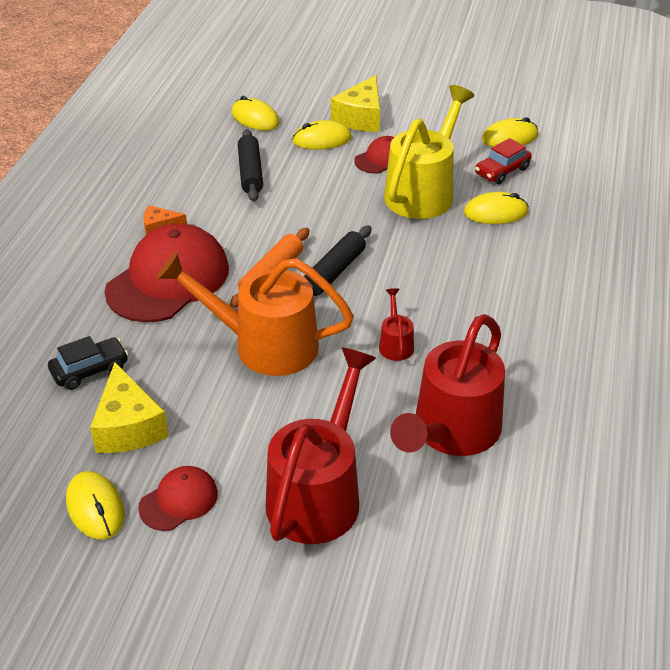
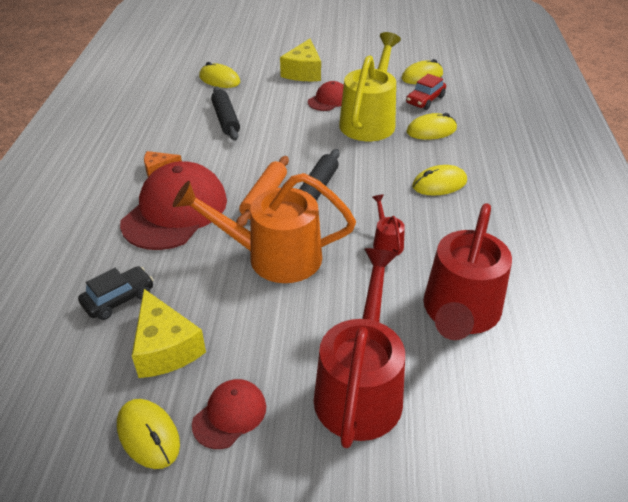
camera: 10 degrees left, 0 degrees up
(322, 139) = (277, 90): yellow mouse -> yellow mouse (439, 184)

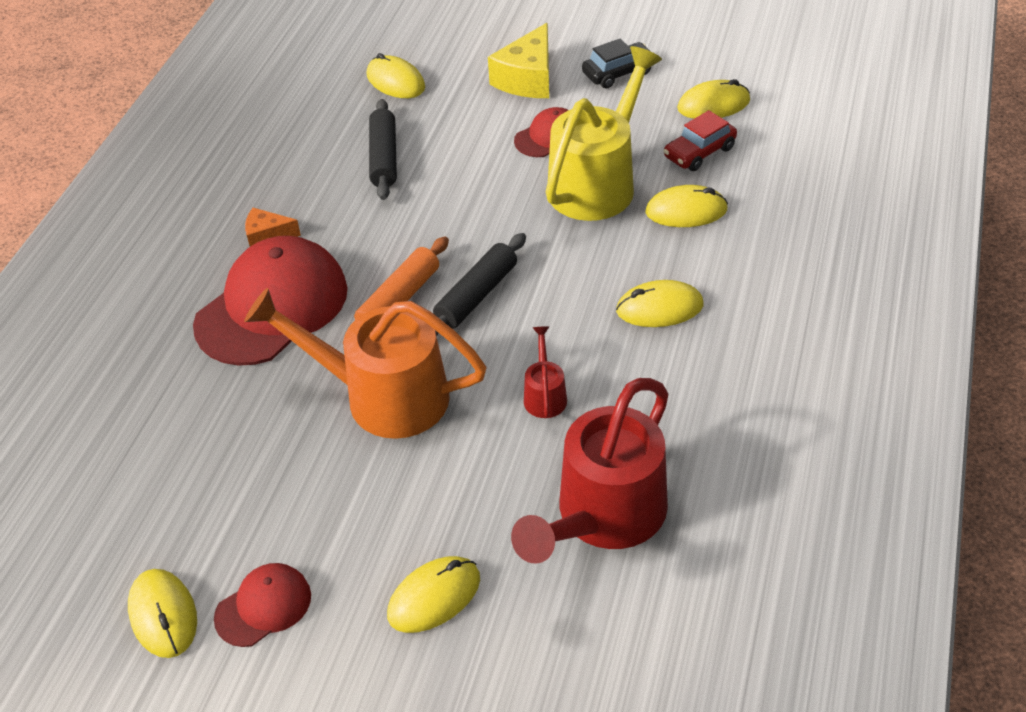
camera: 15 degrees right, 5 degrees up
(119, 299) = (169, 430): black car -> black car (618, 73)
(165, 348) = (210, 506): yellow cheese -> none
(360, 386) = (434, 597): red watering can -> yellow mouse

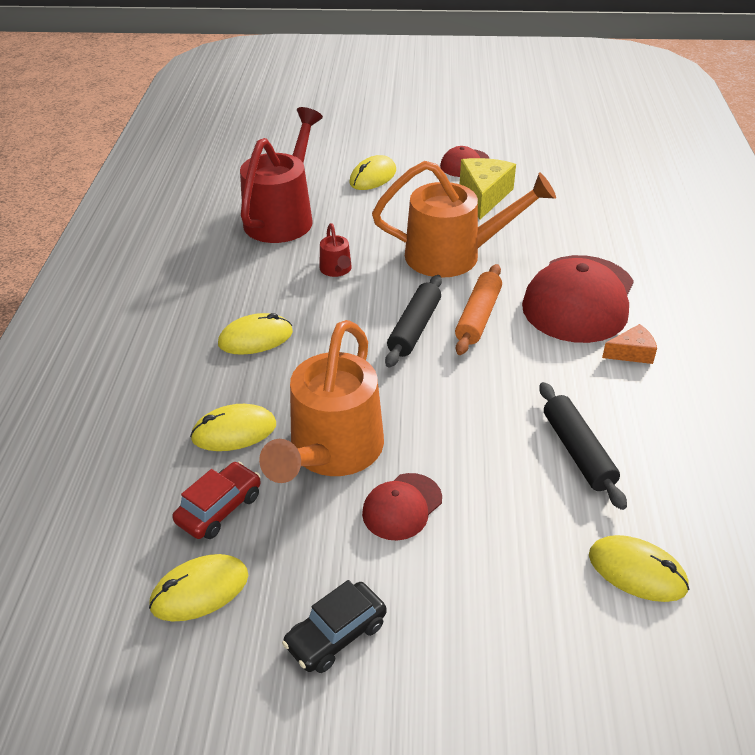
camera: 165 degrees right, 5 degrees down
(163, 615) = (516, 155): yellow mouse -> none
(528, 78) = (460, 604): yellow cheese -> yellow cheese (484, 196)
(598, 182) = (331, 453): yellow watering can -> orange watering can

